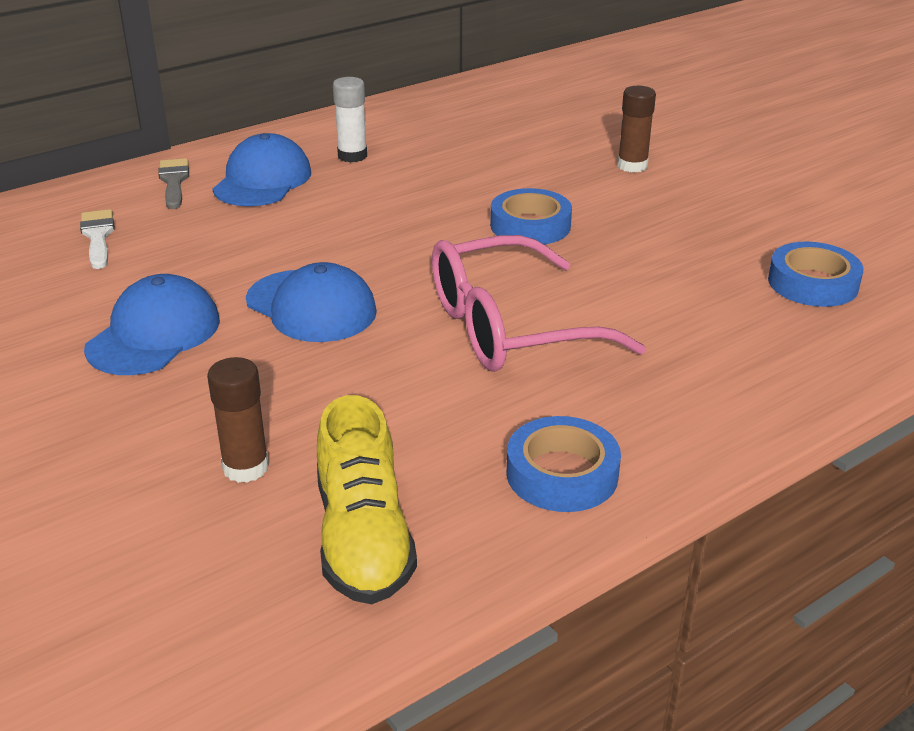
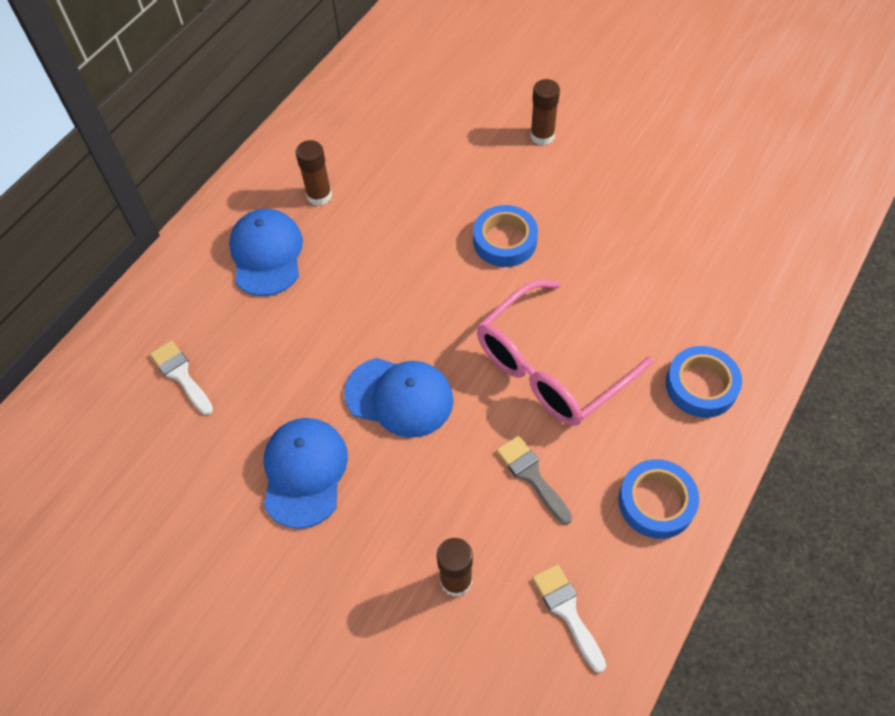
camera: 20 degrees left, 25 degrees up
(174, 181) = (194, 281): grey brush -> grey brush (532, 476)
(352, 156) = (319, 195): white glue stick -> brown glue stick
(363, 538) = (567, 611): yellow shoe -> white brush
(812, 283) = (726, 240): blue tape -> blue tape (701, 386)

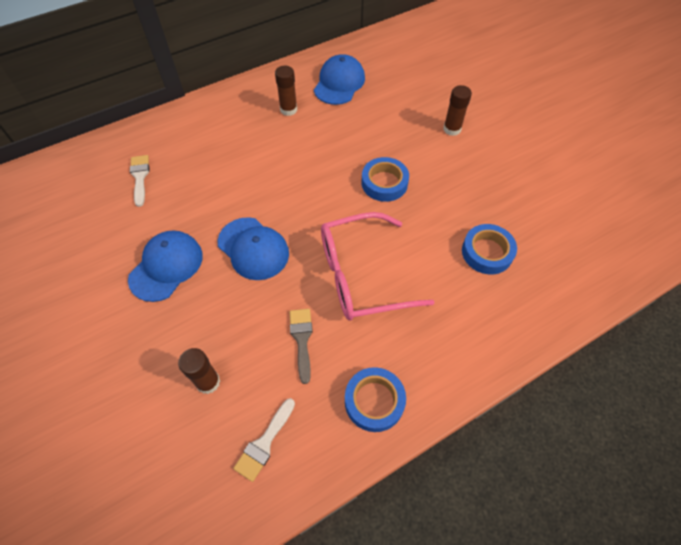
camera: 25 degrees right, 0 degrees up
(267, 254) = (235, 130): blue cap -> blue cap (339, 83)
(567, 611) = (264, 443): white brush -> white brush turned 150 degrees counterclockwise
(701, 386) = (458, 337): blue tape -> blue tape (487, 252)

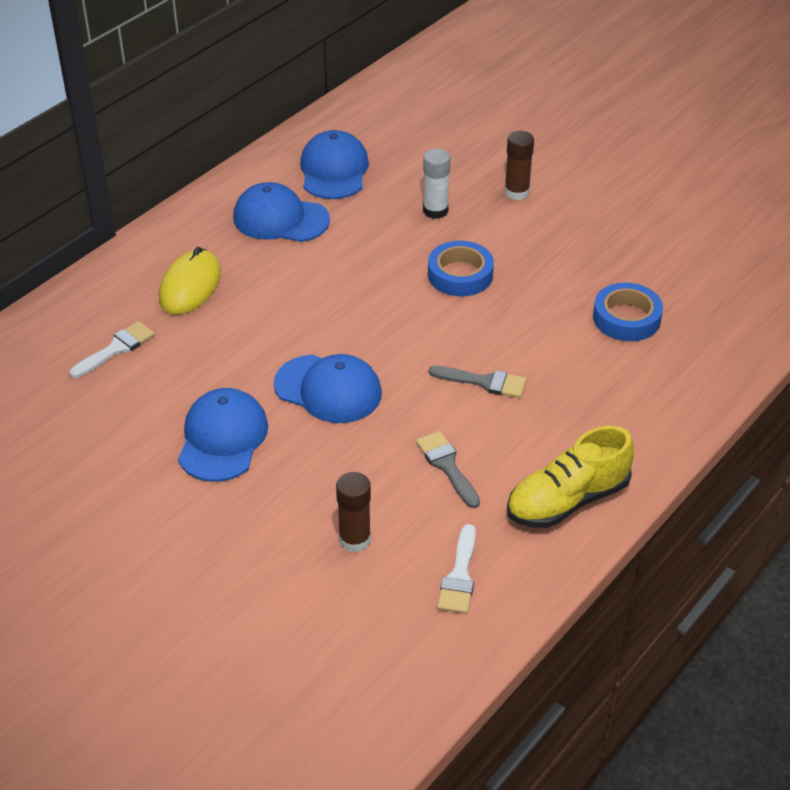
camera: 20 degrees left, 15 degrees down
(140, 177) = (116, 349): white brush -> white brush turned 75 degrees clockwise
(208, 143) = (190, 286): none -> yellow mouse
(288, 109) = (280, 219): brown glue stick -> blue cap
(361, 275) = (484, 382): pink glasses -> grey brush
(374, 401) = (567, 500): blue tape -> yellow shoe
(390, 129) = (435, 211): none -> white glue stick

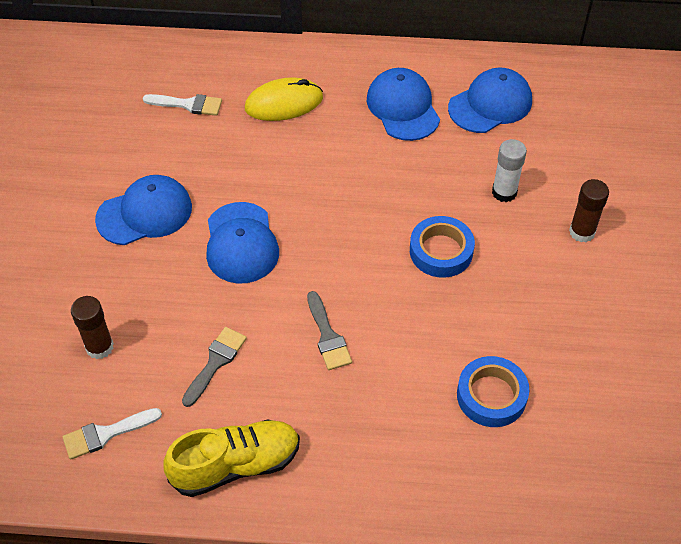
camera: 55 degrees right, 10 degrees up
(567, 500) = (236, 465): yellow shoe -> yellow shoe turned 135 degrees clockwise

